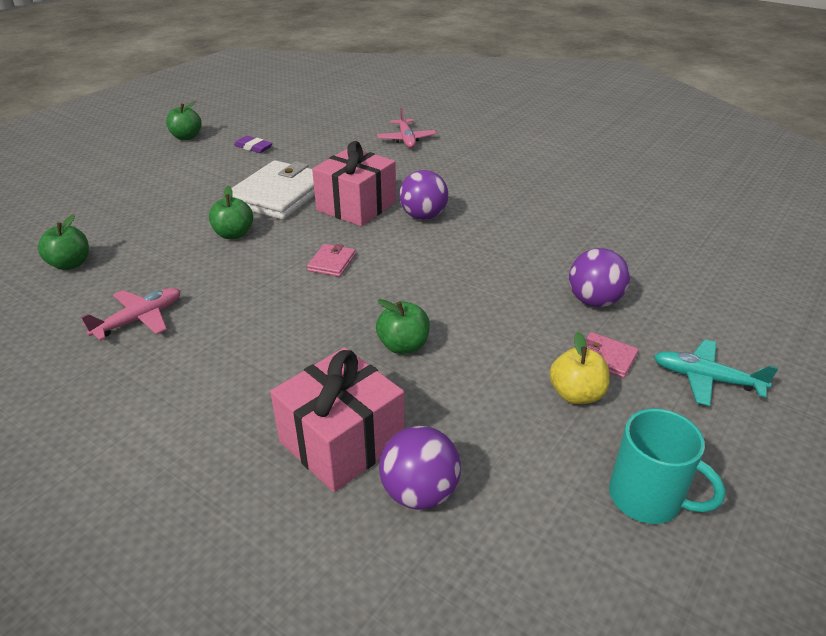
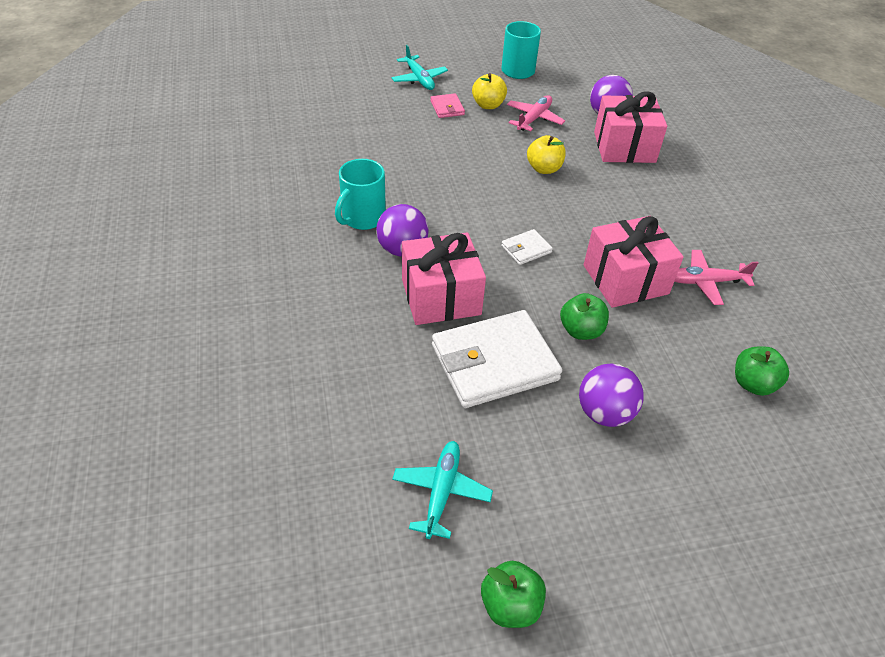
camera: 140 degrees left, 10 degrees up
(222, 283) = (625, 279): none -> pink gift
(253, 147) = (441, 492): purple eraser -> turquoise plane
(332, 263) = (526, 249): pink wallet -> white wallet
(403, 346) = (544, 169): green apple -> yellow apple
(406, 139) = (256, 372): pink plane -> pink plane (534, 119)
(483, 219) = (362, 218): none -> turquoise mug
(594, 301) = (401, 130): purple ball -> purple ball (604, 413)

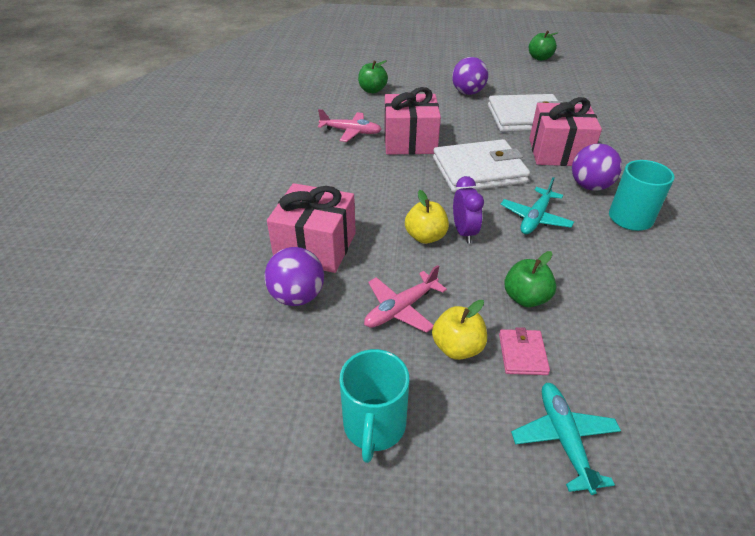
camera: 160 degrees left, 5 degrees down
(441, 492) = (567, 83): turquoise plane -> turquoise plane (535, 218)
(513, 177) = (464, 232): none -> purple clock
(526, 249) = (479, 170): white wallet -> white wallet, size x2.26
(581, 330) = (461, 122): green apple -> green apple (525, 298)

